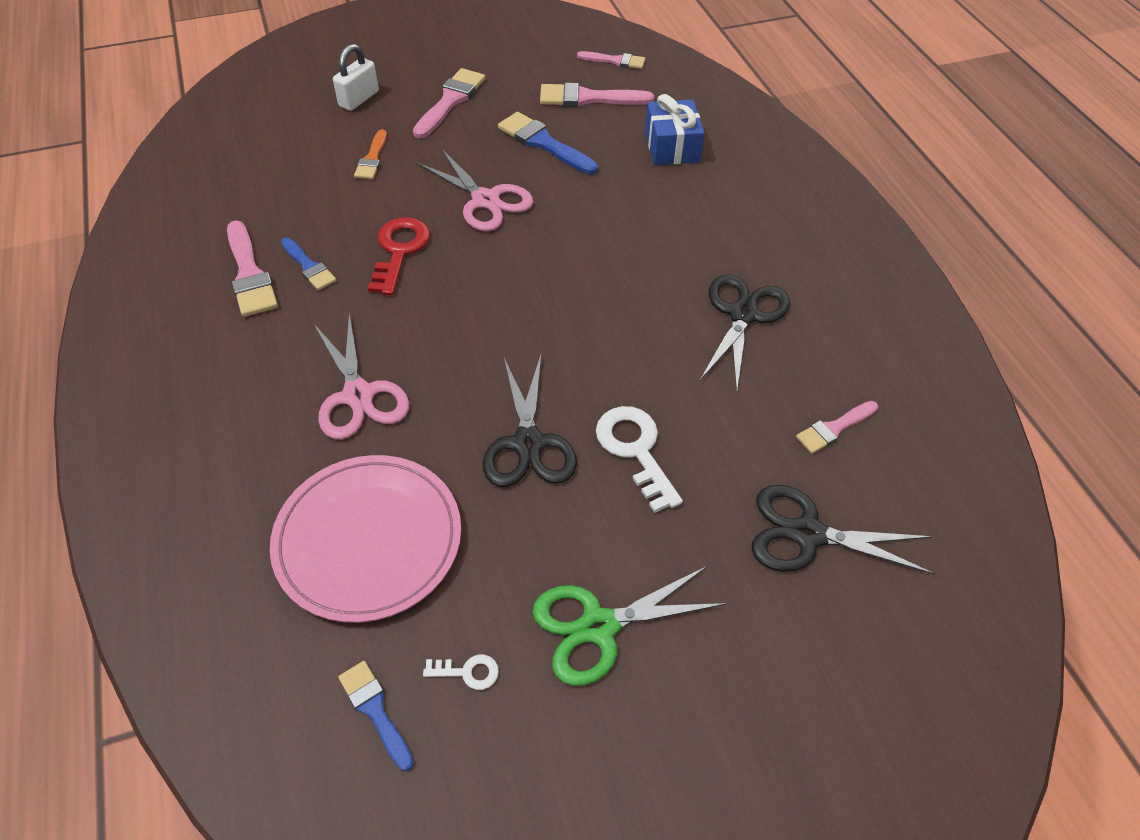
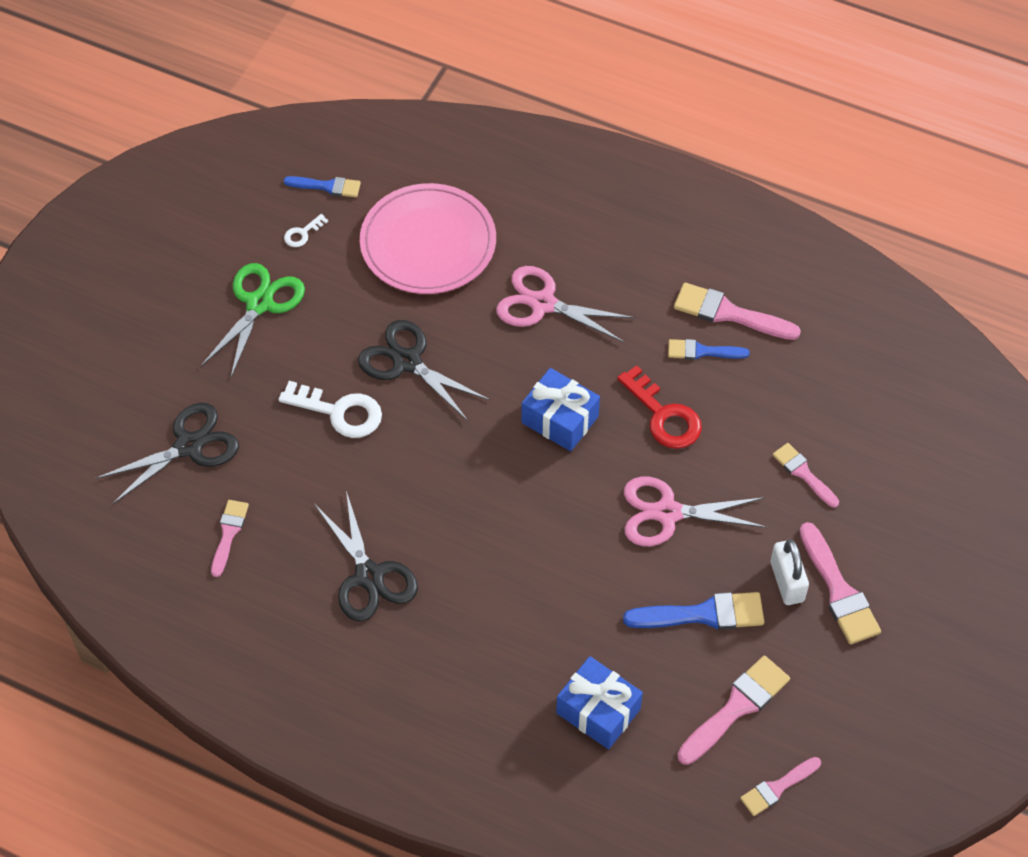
camera: 135 degrees right, 5 degrees up
(359, 99) = (909, 522): white padlock -> white padlock (787, 581)
(372, 159) = (803, 473): orange brush -> pink brush
(471, 304) = (560, 419): none -> blue gift

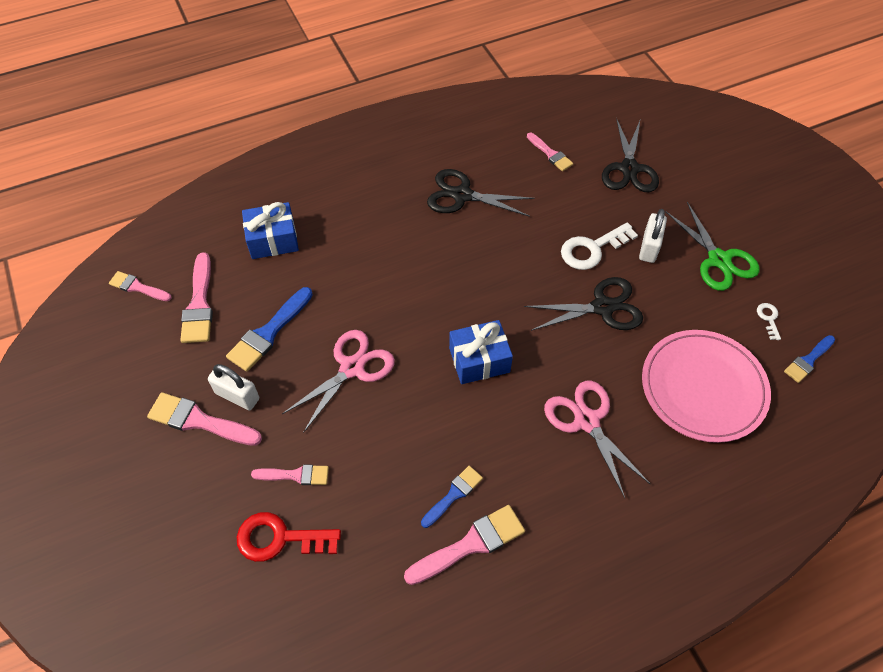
camera: 130 degrees right, 0 degrees up
(293, 367) = (649, 247): none -> white padlock
(543, 304) = (587, 421): pink scissors -> pink scissors turned 90 degrees counterclockwise
(664, 416) = (424, 424): red key -> red key (280, 538)
(777, 788) = (137, 287): pink brush -> pink brush turned 75 degrees counterclockwise

